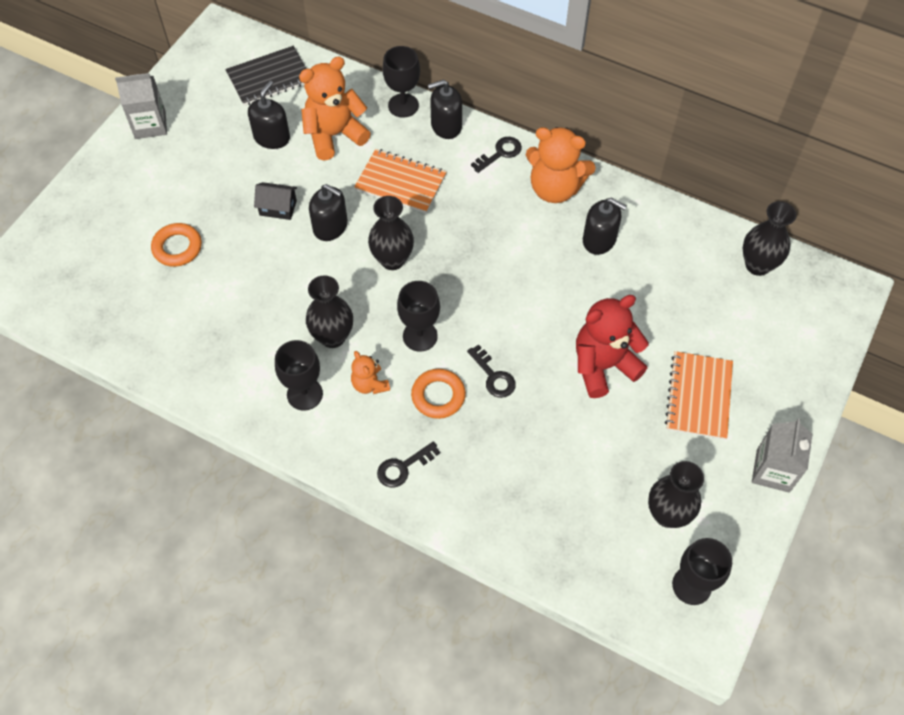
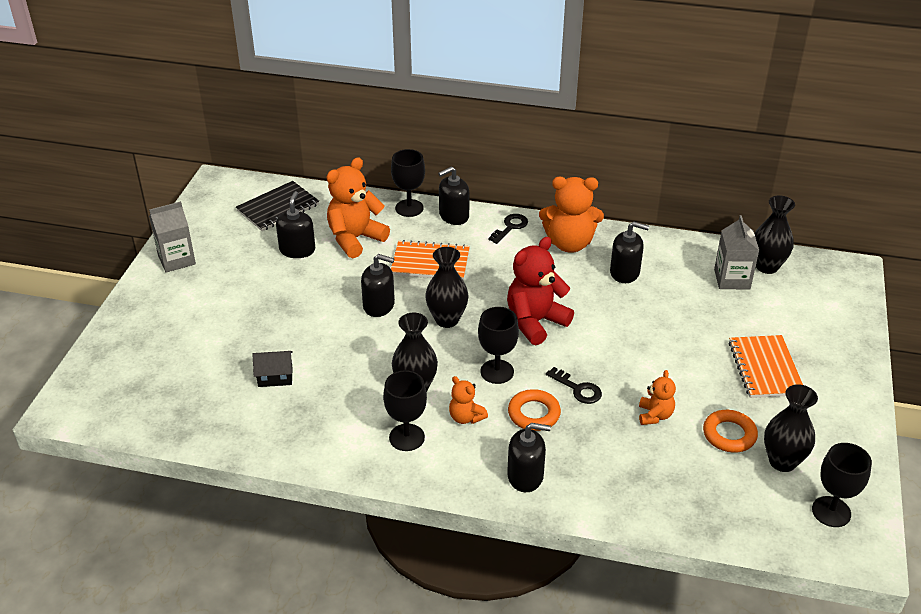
camera: 15 degrees left, 20 degrees down
(177, 247) = (237, 347): orange ring -> orange ring (729, 435)
(278, 208) = (323, 300): black house -> black house (275, 377)
(403, 467) = (525, 476): black key -> black soap dispenser
(559, 427) = (655, 415): none -> orange teddy bear
(603, 366) = (672, 362): red teddy bear -> red teddy bear (535, 322)
(773, 471) = (855, 409): grey carton -> grey carton (732, 279)

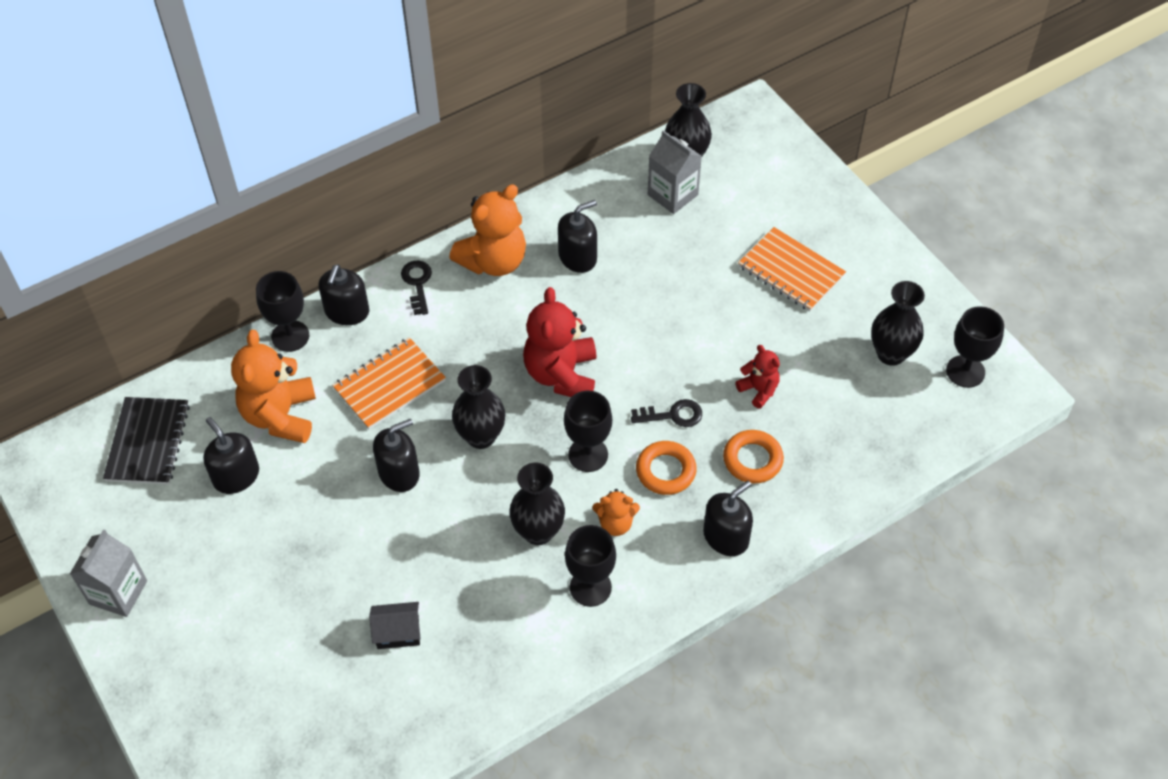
camera: 45 degrees left, 15 degrees up
(275, 377) = (398, 632): black house -> black house turned 45 degrees clockwise
(655, 415) = (759, 390): orange teddy bear -> red teddy bear
(729, 435) = (830, 361): orange ring -> orange ring (752, 460)

